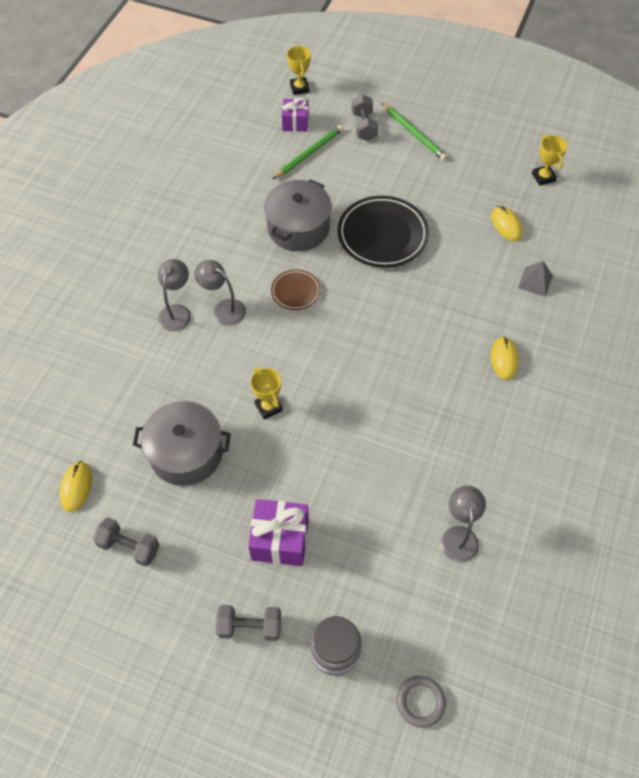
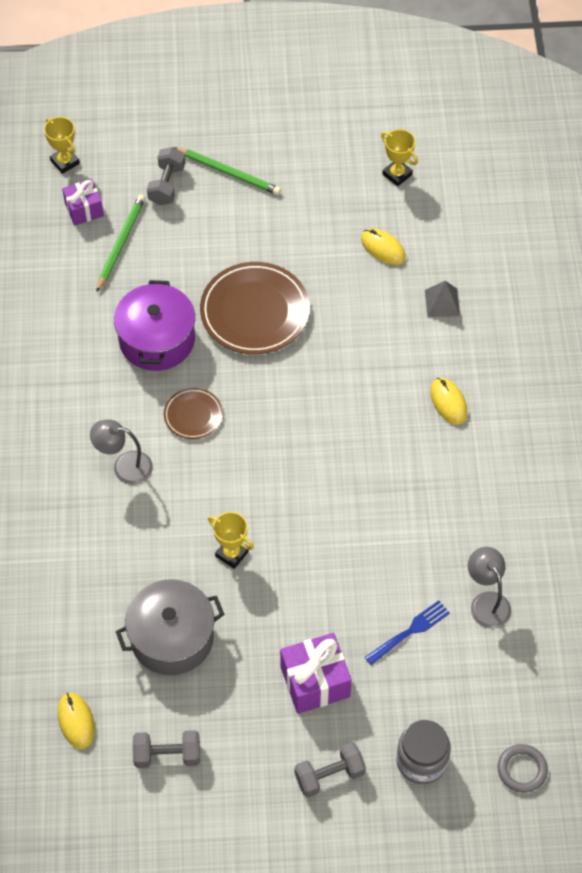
camera: 25 degrees left, 0 degrees up
(177, 312) = (74, 491): grey lamp -> none
(298, 228) = (157, 339): grey pot -> purple pot
(364, 126) = (166, 185): grey dumbbell -> grey dumbbell turned 45 degrees clockwise
(380, 532) = (410, 631): none -> blue fork
(382, 235) = (255, 312): black plate -> brown plate

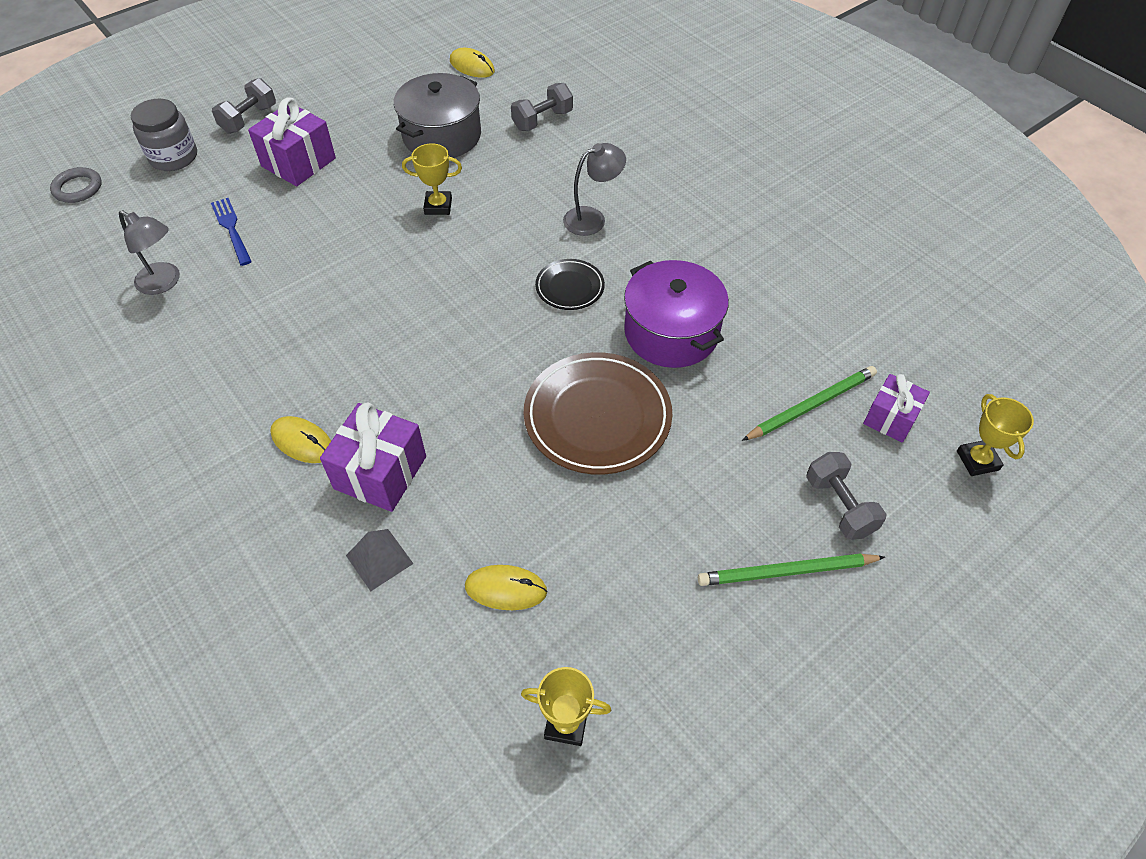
camera: 145 degrees right, 5 degrees down
(65, 162) = (977, 460): yellow trophy -> yellow trophy turned 60 degrees clockwise
(121, 243) = (811, 405): green pencil -> green pencil turned 105 degrees counterclockwise
(167, 755) = (387, 79): grey dumbbell -> grey dumbbell (542, 120)
(193, 415) = (570, 287): brown plate -> black plate
(410, 631) = (231, 229): blue fork -> blue fork turned 135 degrees clockwise
(411, 353) = (380, 472): none -> purple gift

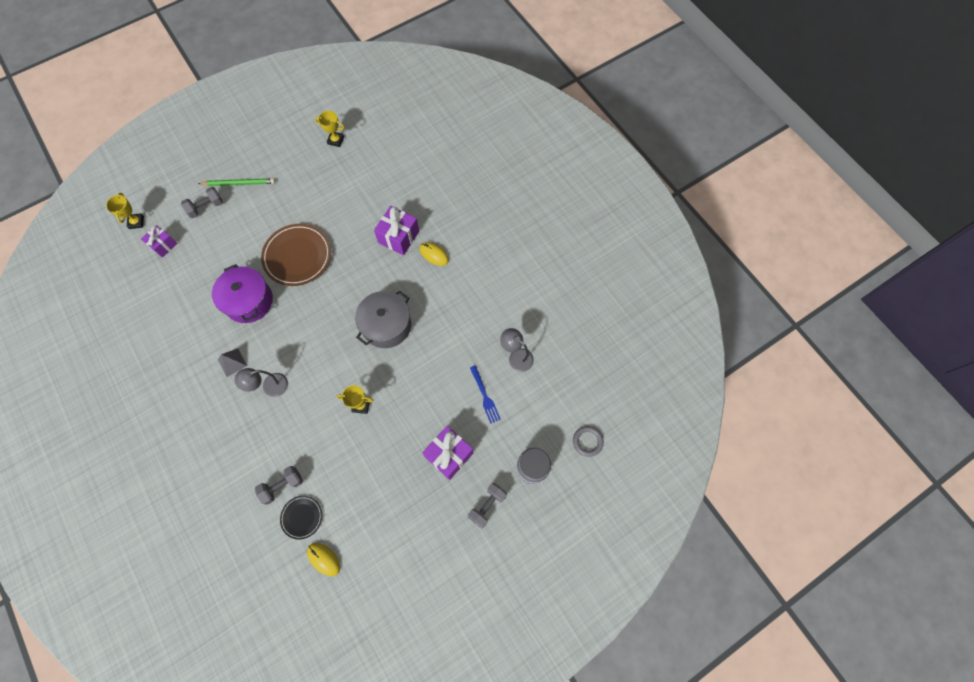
camera: 175 degrees left, 15 degrees up
(379, 559) = (399, 200): grey pyramid -> grey pyramid (232, 362)
(442, 136) = (353, 475): grey pot -> grey pot (386, 325)
(506, 589) = (350, 185): yellow mouse -> none
(570, 287) = (294, 335): black plate -> black plate (302, 517)
(811, 405) = (196, 254): green pencil -> none
(839, 506) = (206, 207): grey dumbbell -> grey dumbbell turned 75 degrees clockwise

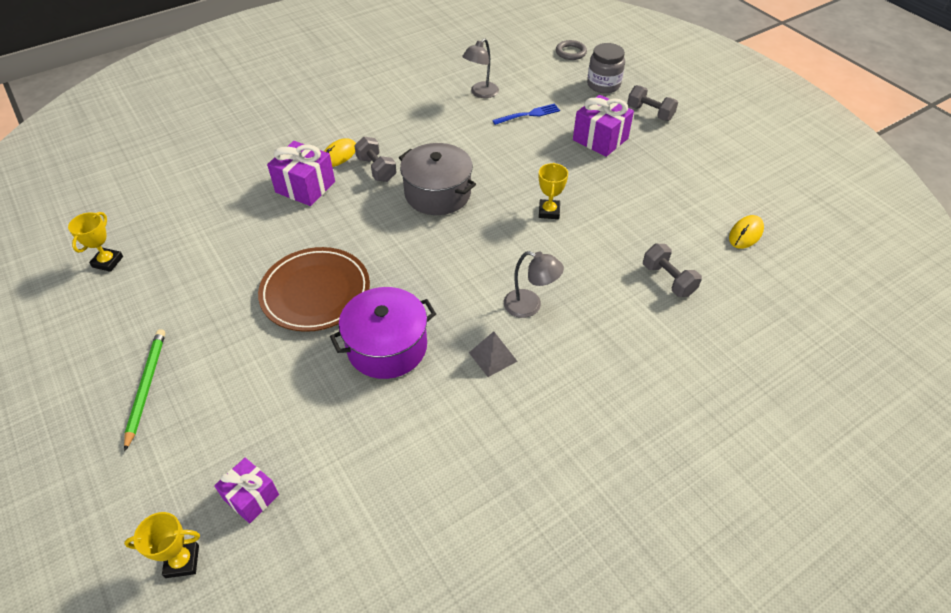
camera: 90 degrees left, 20 degrees down
(206, 207) = (183, 434): grey dumbbell -> grey dumbbell (376, 169)
(270, 387) = (530, 306): grey lamp -> grey lamp turned 45 degrees counterclockwise
(302, 517) = (702, 257): black plate -> none

